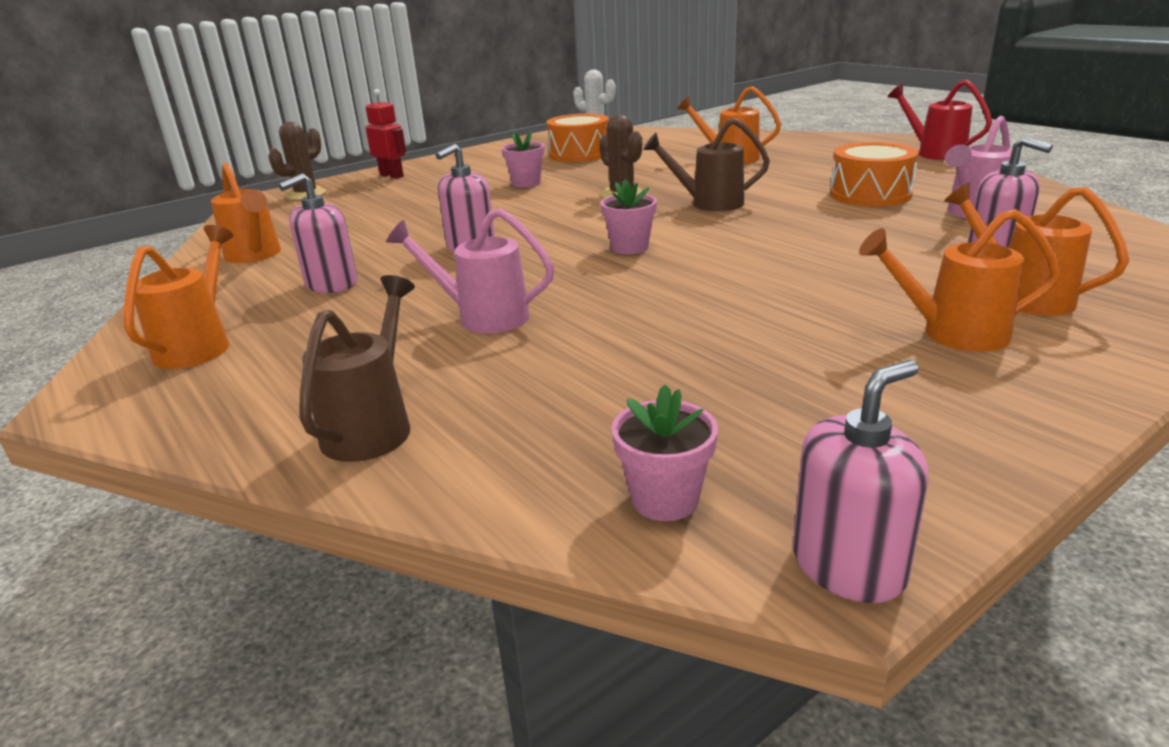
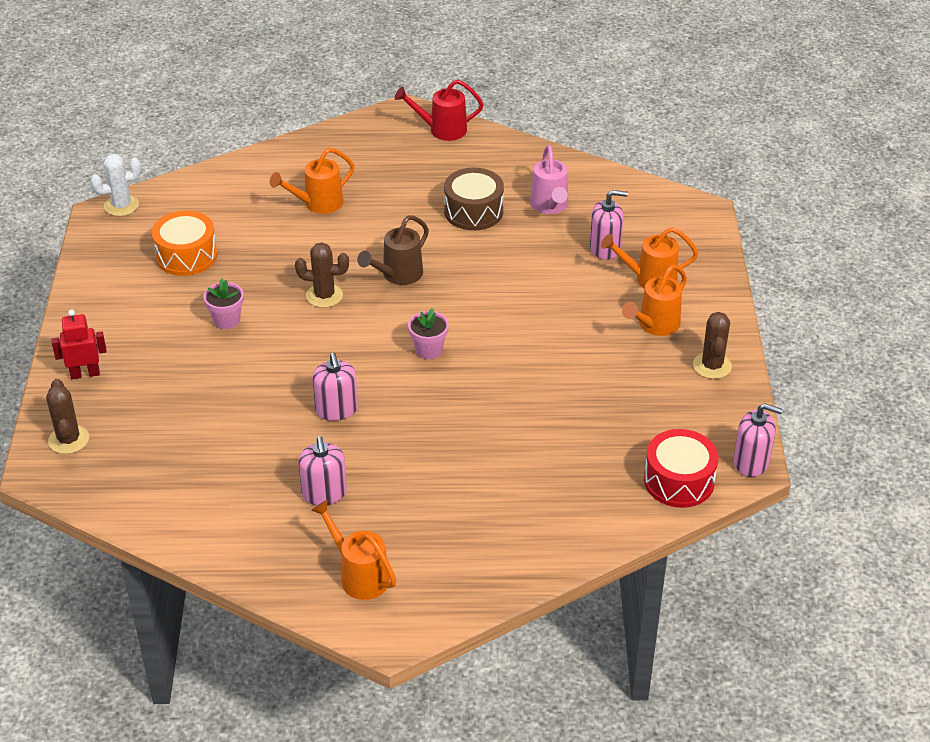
camera: 55 degrees left, 15 degrees up
(255, 256) = (210, 512): orange watering can -> none
(373, 426) = (537, 537): brown watering can -> none
(483, 317) = (457, 453): pink watering can -> none
(665, 499) = (679, 481): pink flower pot -> red drum
(848, 566) = (751, 462): pink soap dispenser -> pink soap dispenser turned 105 degrees clockwise
(870, 194) = (473, 211): orange drum -> brown drum
(985, 410) = (712, 366): none -> brown cactus

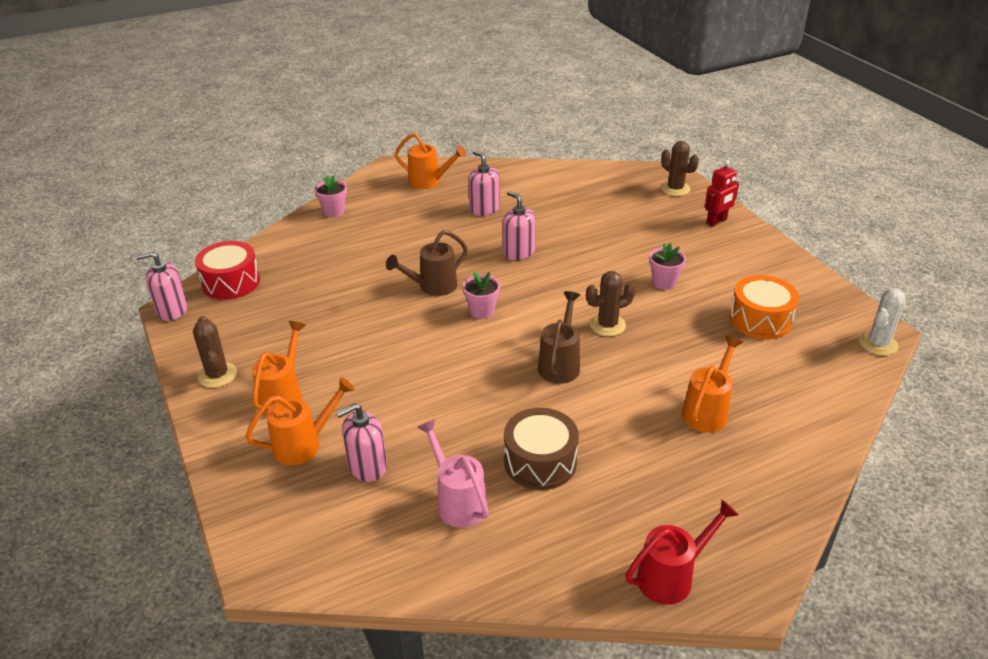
camera: 155 degrees right, 5 degrees down
(459, 396) = (433, 287): none -> brown watering can
(516, 561) = (334, 211): none -> pink flower pot

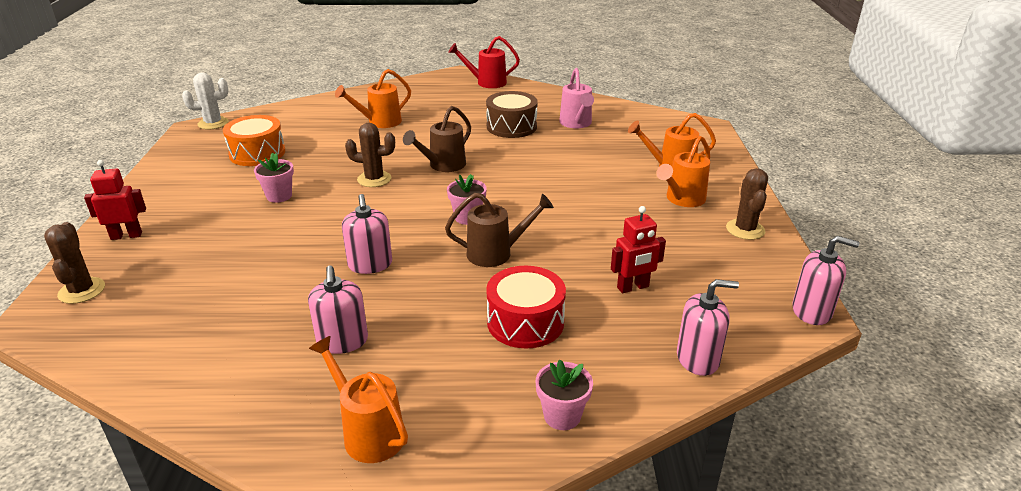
camera: 155 degrees left, 5 degrees down
(231, 282) = (738, 329): red drum -> red drum (525, 322)
(313, 290) = (633, 287): none -> red robot
(367, 466) = (627, 149): pink soap dispenser -> pink soap dispenser (698, 359)

